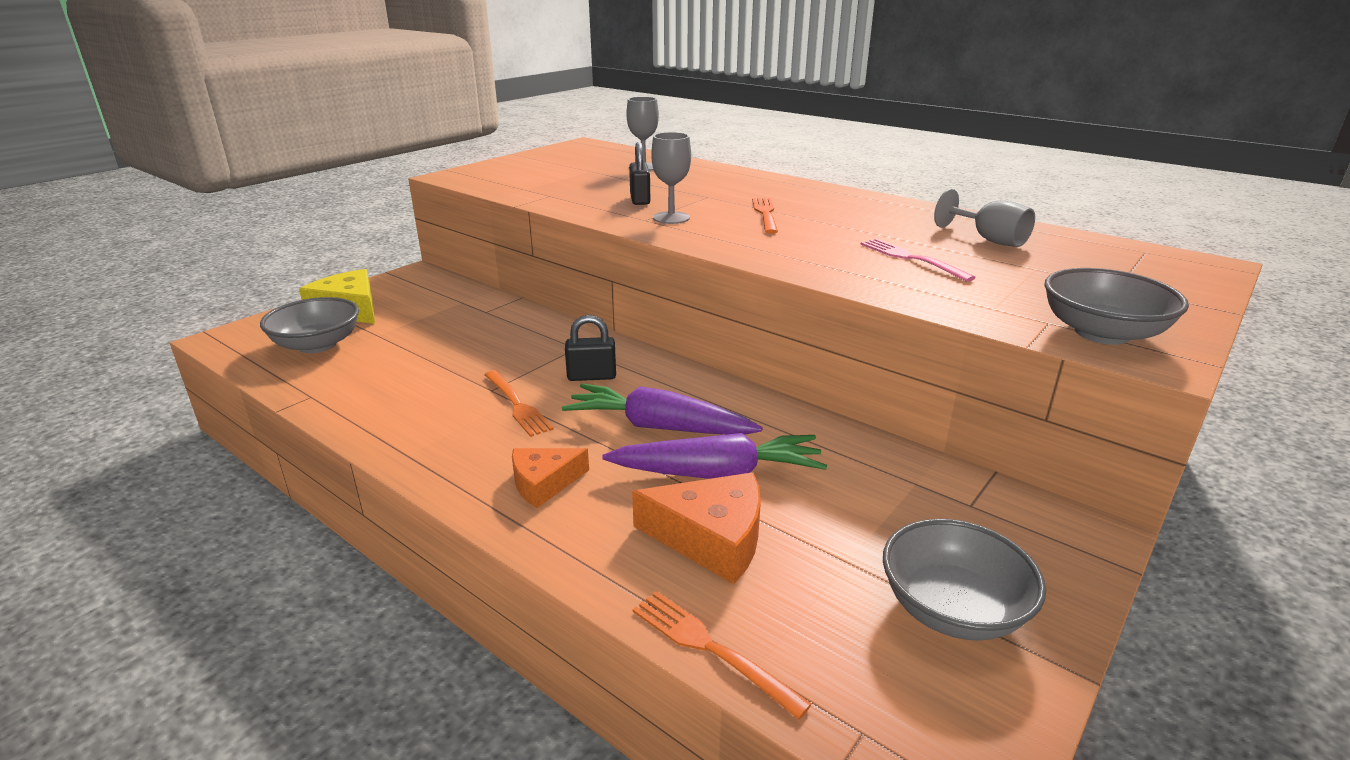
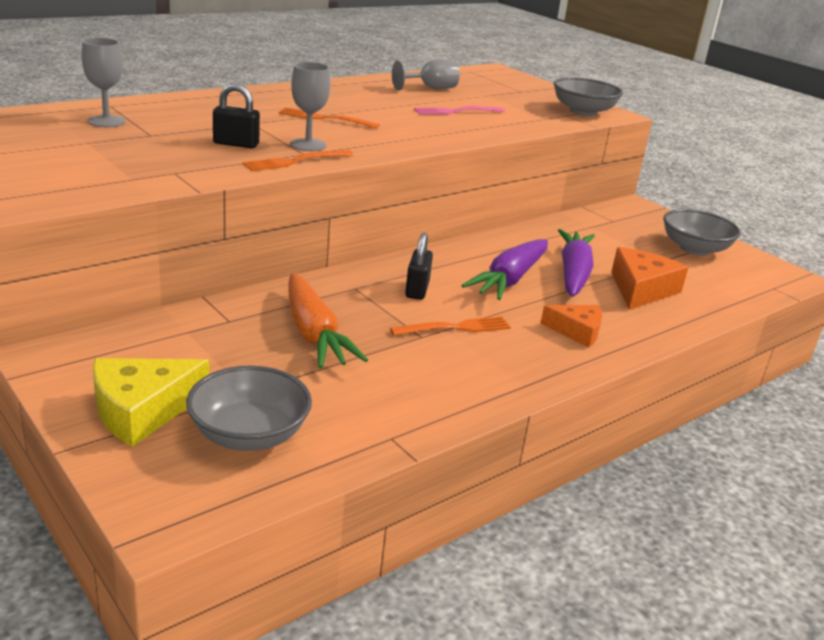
camera: 80 degrees left, 0 degrees up
(476, 343) = (314, 334): none -> orange carrot
(544, 483) = (577, 331): orange cheese -> orange cheese turned 60 degrees counterclockwise
(711, 648) = (730, 308): orange fork -> orange fork (295, 161)

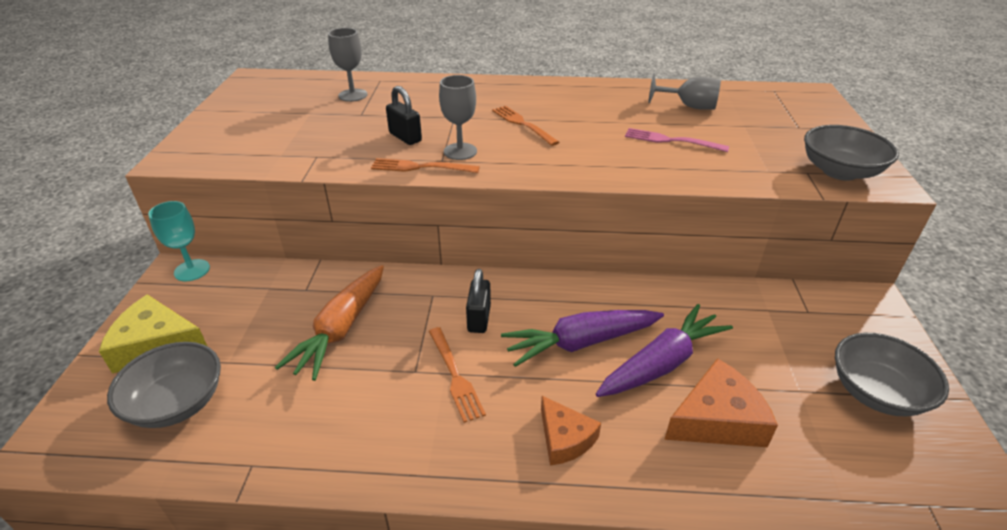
camera: 45 degrees right, 10 degrees up
(65, 347) = (192, 270): none -> turquoise goblet
(417, 290) = (479, 318): black padlock -> black padlock turned 45 degrees counterclockwise
(455, 328) = (455, 375): orange fork -> orange fork turned 45 degrees clockwise

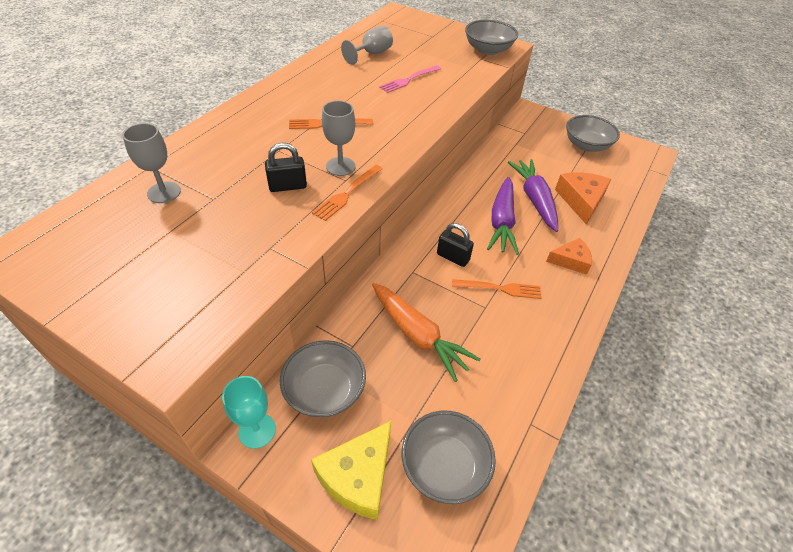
camera: 65 degrees left, 10 degrees up
(245, 291) = (325, 391): none -> grey bowl

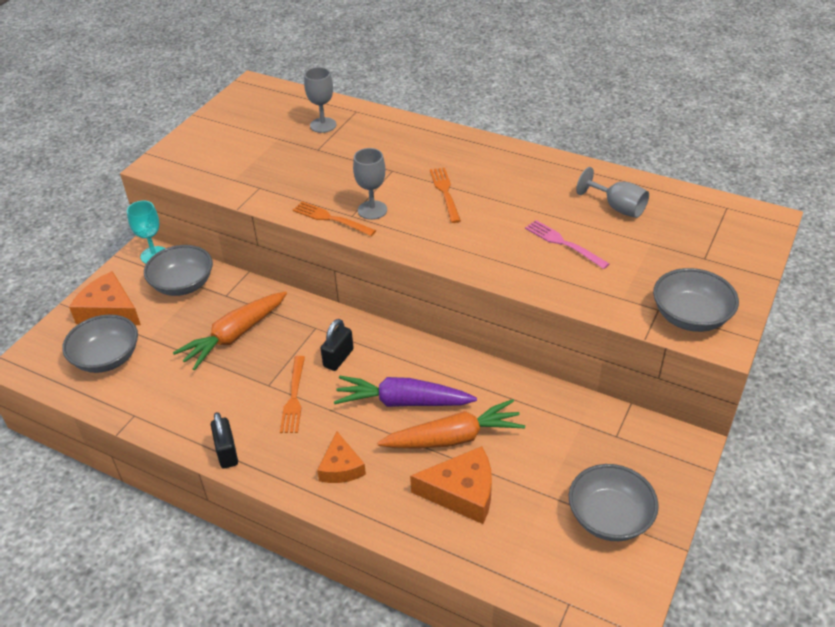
camera: 90 degrees right, 5 degrees down
(288, 186) = (338, 184): black padlock -> black padlock (227, 453)
(358, 476) = (109, 311): yellow cheese -> orange cheese
(534, 199) = (453, 438): purple carrot -> orange carrot

